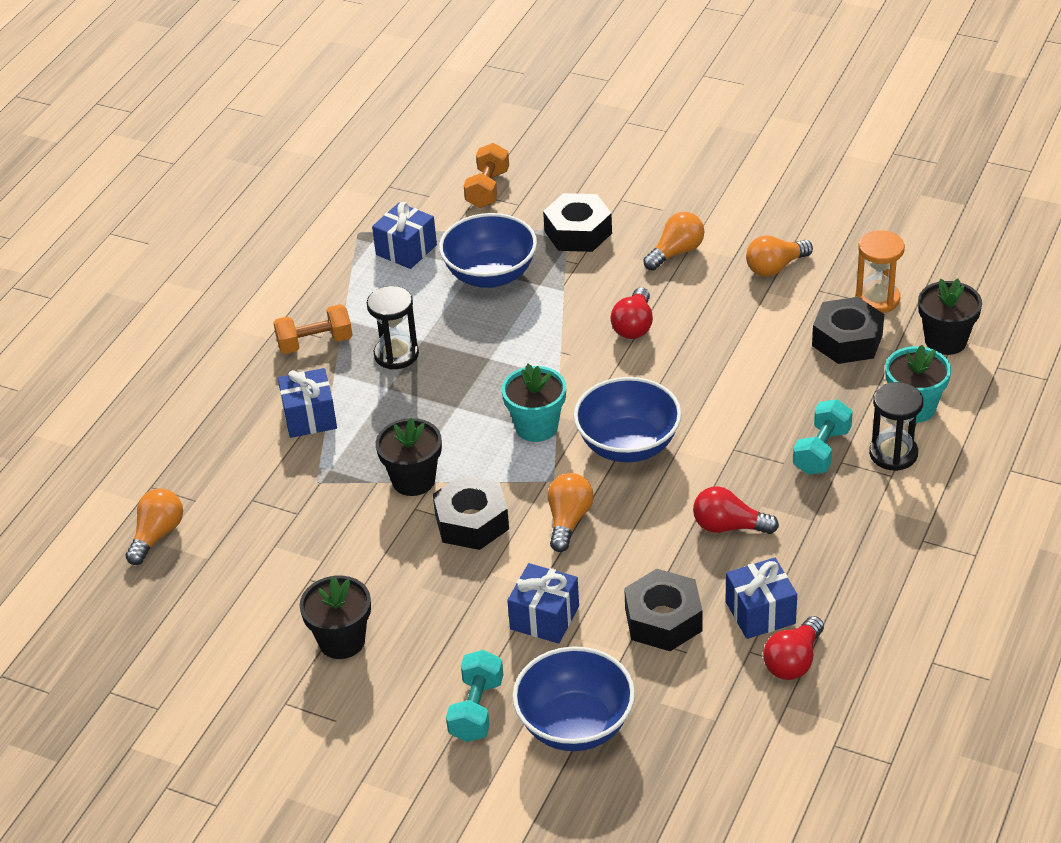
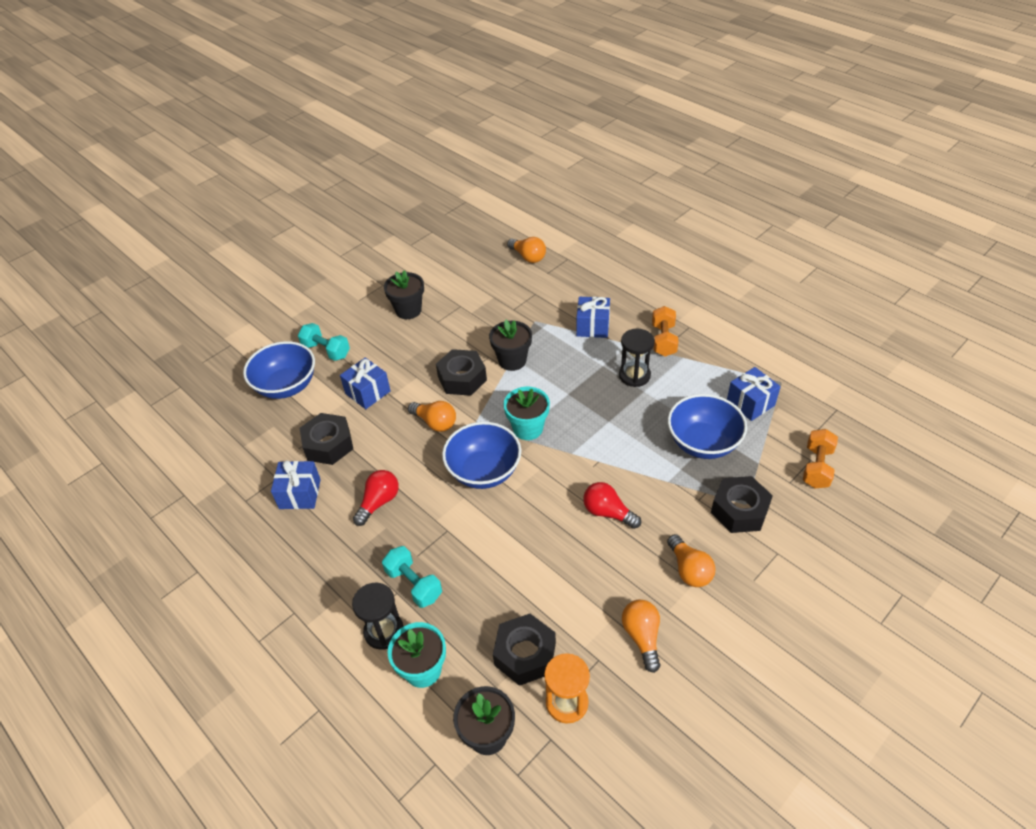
camera: 110 degrees right, 5 degrees up
(487, 189) = (817, 467): orange dumbbell -> orange dumbbell turned 75 degrees clockwise
(793, 661) = (253, 497): red light bulb -> none

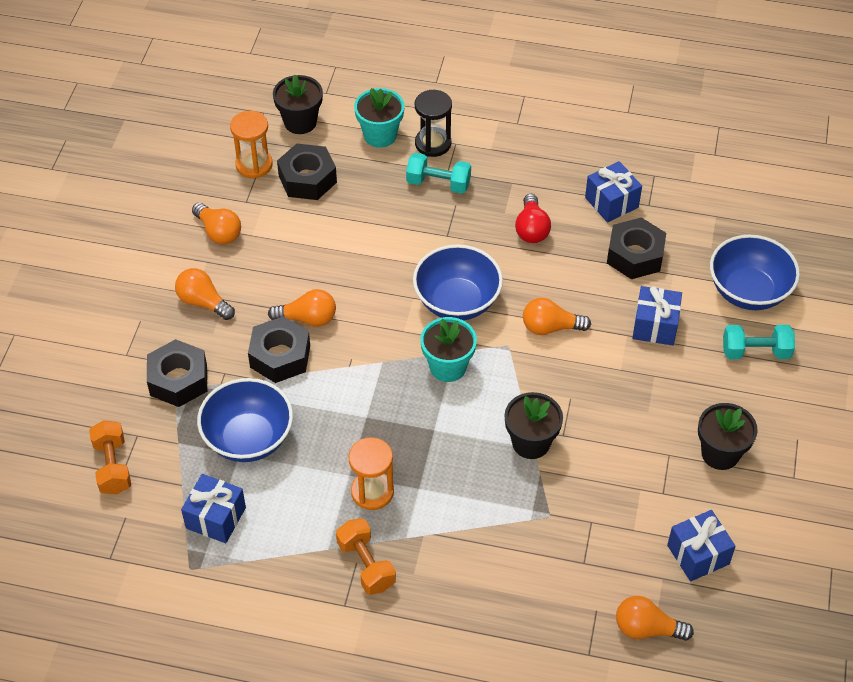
camera: 145 degrees right, 5 degrees up
(462, 378) = (568, 391): black nut -> black nut (280, 356)
(592, 326) = (469, 543): blue gift -> blue gift (698, 554)
(608, 512) = (308, 318): red light bulb -> orange light bulb
(634, 375) = (372, 492): black hourglass -> orange hourglass

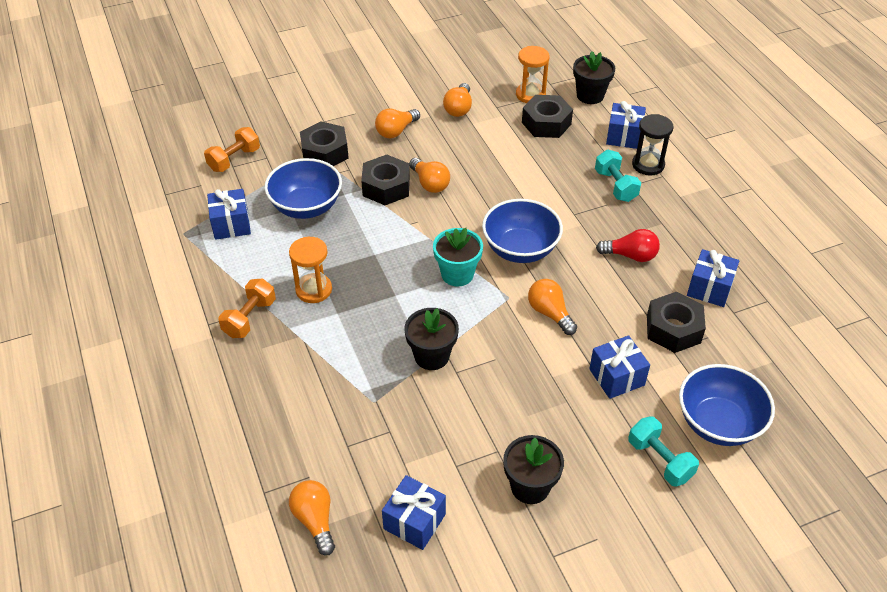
camera: 55 degrees right, 5 degrees down
(203, 302) = (396, 131): orange light bulb -> orange light bulb turned 135 degrees counterclockwise
(380, 135) = (624, 136): turquoise flower pot -> blue gift
(531, 229) = (630, 255): red light bulb -> red light bulb turned 135 degrees counterclockwise

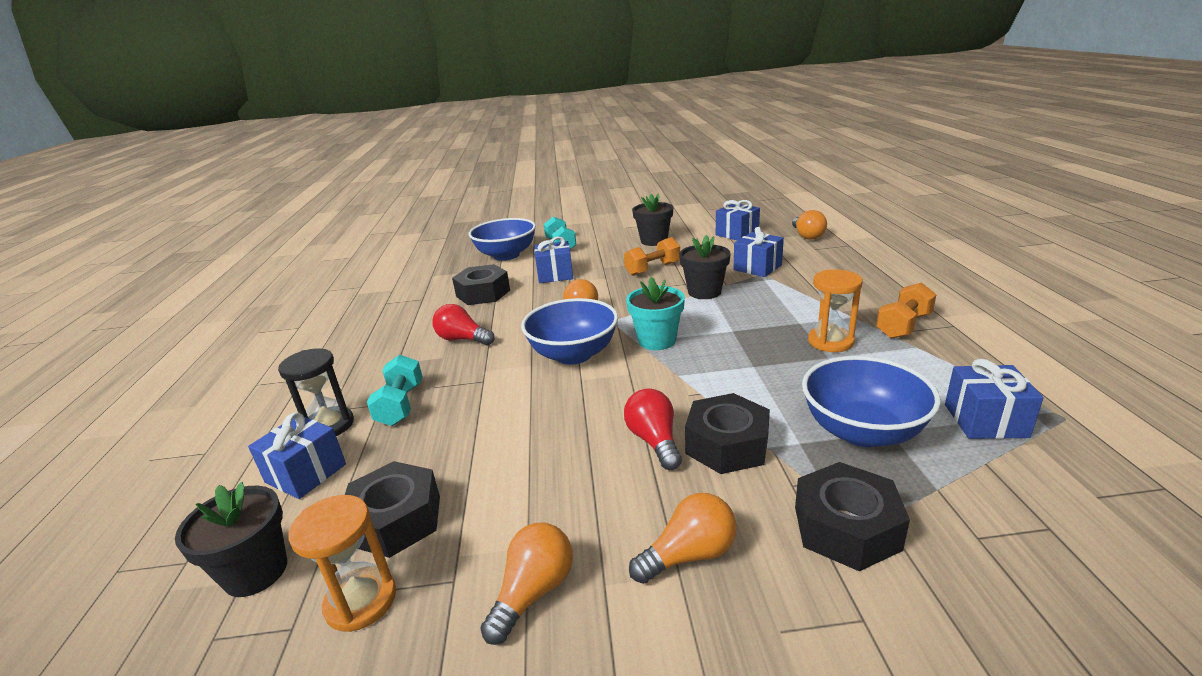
camera: 160 degrees left, 20 degrees down
(234, 160) = (1055, 543): orange dumbbell -> orange dumbbell (653, 269)
(430, 183) = (654, 441): orange light bulb -> red light bulb
(709, 288) = (421, 312): blue gift -> blue gift (757, 267)

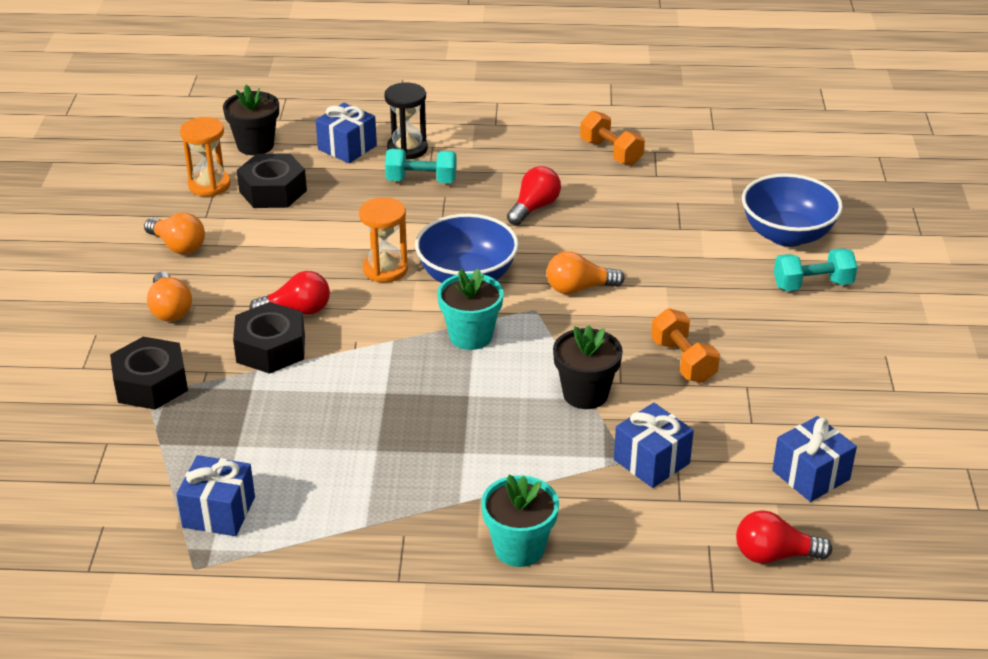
camera: 95 degrees right, 10 degrees up
(483, 293) = (654, 218): black nut -> none
(555, 275) = (695, 275): blue gift -> none
(654, 241) = (804, 378): black flower pot -> none
(807, 236) = (774, 555): orange light bulb -> red light bulb
(830, 341) = (408, 462): orange hourglass -> orange hourglass (385, 269)
(862, 431) = (246, 429): blue bowl -> none
(874, 292) = (519, 548): none -> turquoise flower pot
(903, 326) = (416, 536): orange dumbbell -> orange dumbbell (611, 152)

